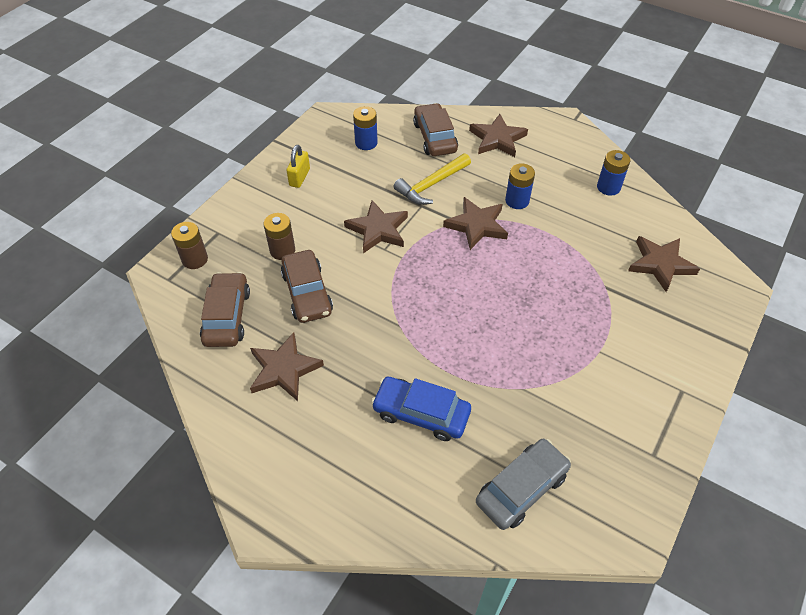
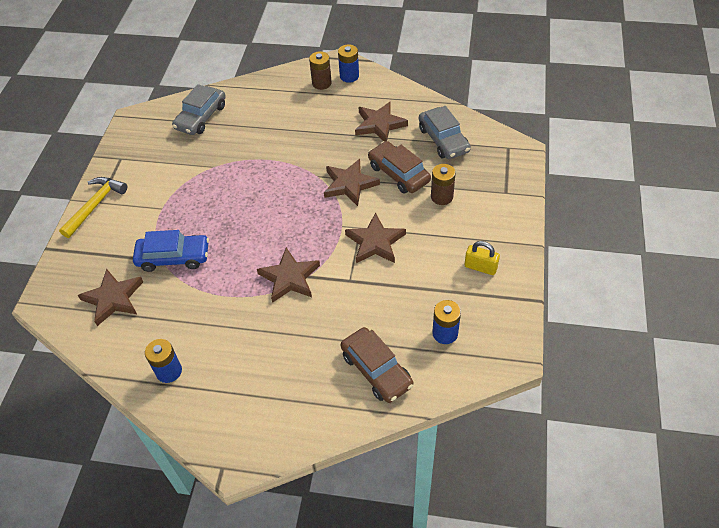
camera: 160 degrees right, 0 degrees up
(195, 259) = (503, 167): brown battery -> brown battery (321, 83)
(227, 316) = (443, 140): brown car -> grey car
(299, 177) = (480, 267): yellow padlock -> yellow padlock turned 60 degrees counterclockwise
(421, 413) = (276, 131): blue car -> blue car (173, 257)
(431, 185) = (351, 306): yellow hammer -> yellow hammer (95, 205)
(497, 139) = (306, 395): brown star -> brown star (349, 184)
(517, 201) = (260, 319): blue battery -> blue battery (349, 76)

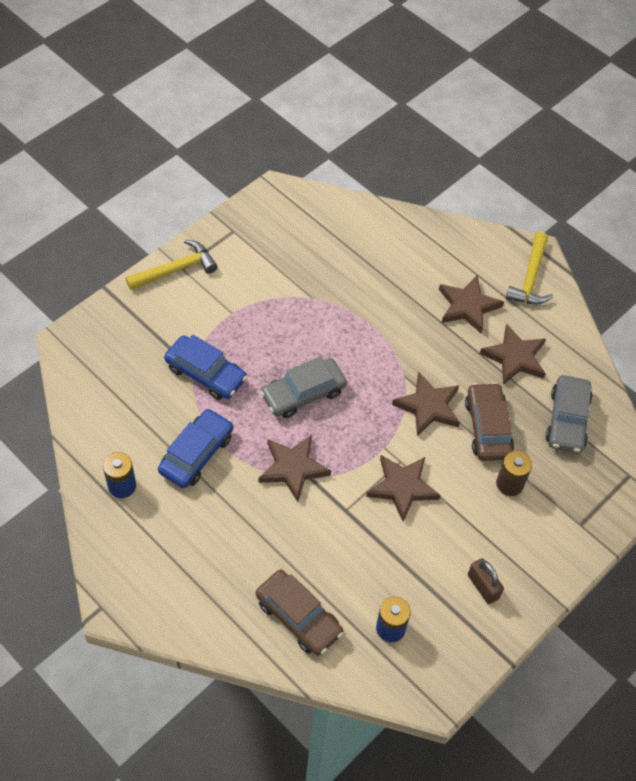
camera: 30 degrees right, 5 degrees up
(113, 298) = (126, 380): brown star -> brown star (468, 306)
(201, 117) = (342, 232): grey car -> grey car (303, 393)
(210, 313) = (196, 454): none -> blue car
(321, 83) = (494, 268): brown battery -> none
(349, 76) = (530, 278): blue battery -> yellow hammer
(376, 370) = (298, 617): brown car -> brown car turned 45 degrees counterclockwise
(480, 267) = (483, 586): yellow padlock -> brown padlock

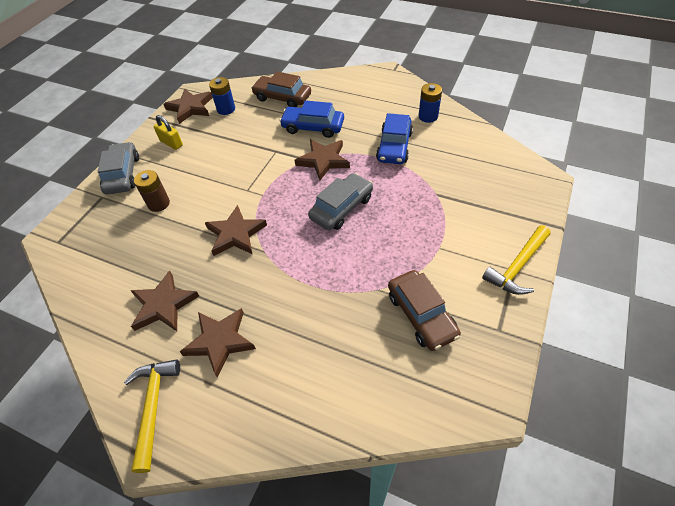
camera: 165 degrees right, 5 degrees down
(206, 373) = (425, 194): blue car -> blue car (313, 127)
(402, 487) = (240, 175): brown star -> brown star (190, 108)
(483, 586) = (171, 143): brown padlock -> yellow padlock
(488, 428) = (181, 236): brown car -> brown car (421, 315)
(567, 420) = (111, 266): grey car -> grey car (123, 174)

